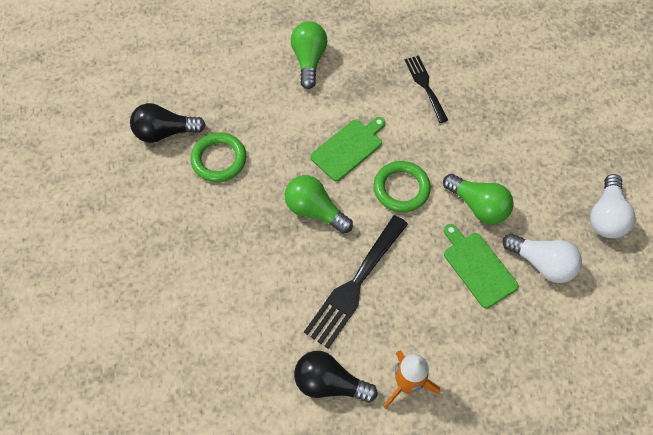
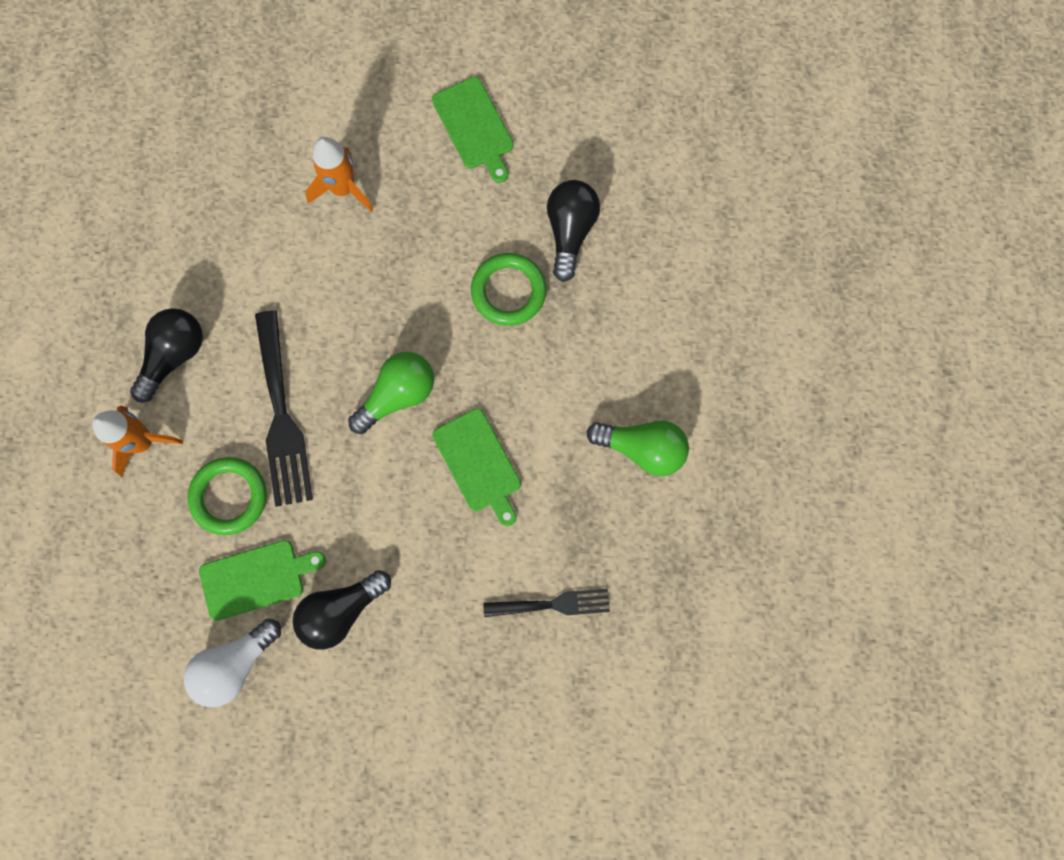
camera: 105 degrees right, 15 degrees up
(91, 213) = (474, 127): none -> green cutting board
(159, 293) = (343, 188): none -> orange rocket
(355, 285) = (281, 417): black fork -> black fork turned 150 degrees counterclockwise
(401, 188) = (396, 516): green ring -> green ring (229, 496)
(478, 206) = (340, 611): green light bulb -> black light bulb
(606, 216) = (272, 784): white light bulb -> none

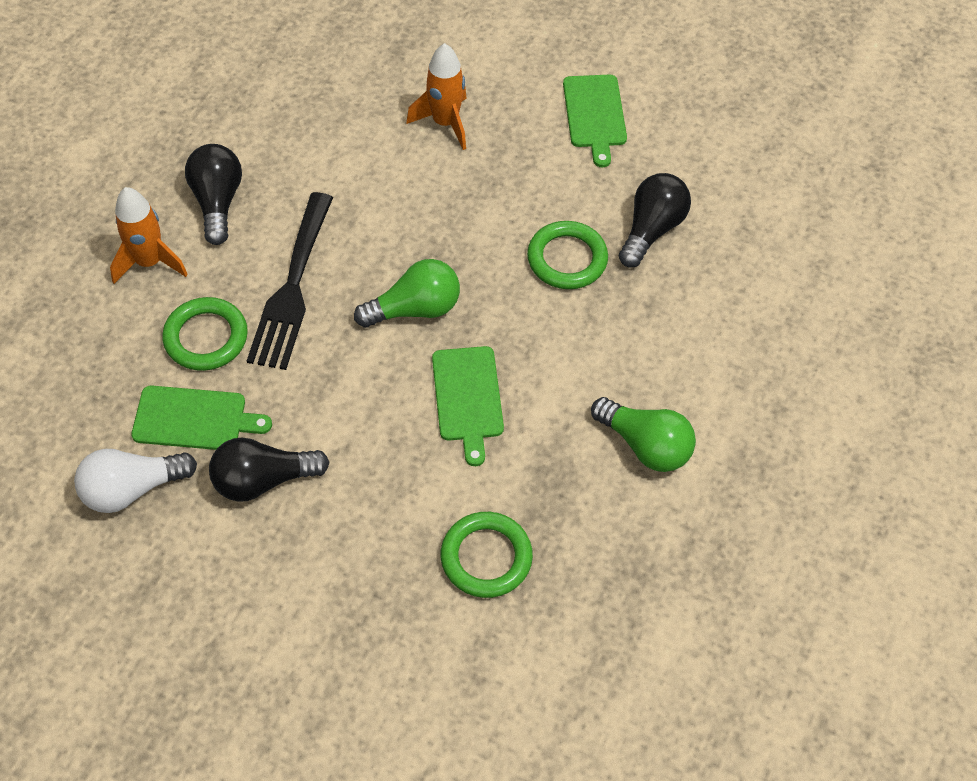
camera: 20 degrees right, 20 degrees down
(174, 355) = (217, 202): black light bulb -> black light bulb turned 60 degrees counterclockwise
(553, 604) = (486, 557): black fork -> green ring

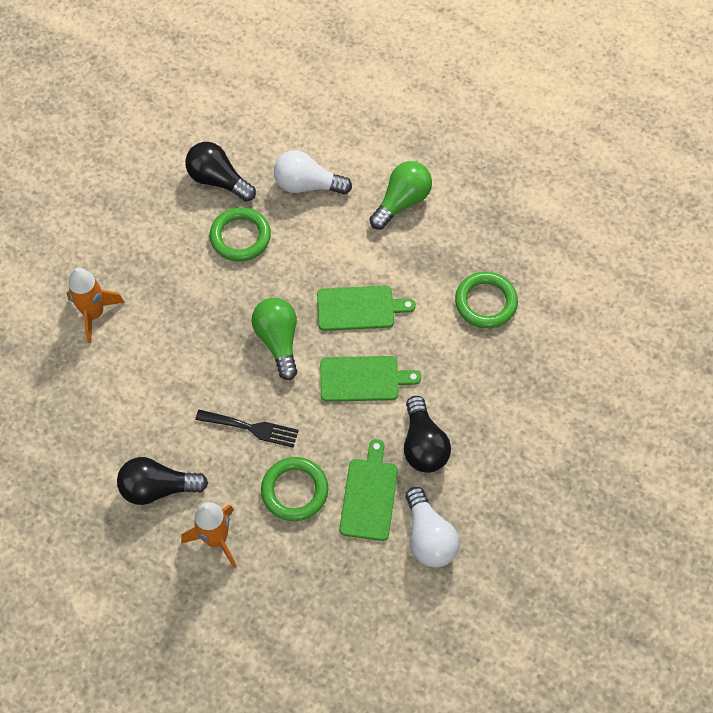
camera: 85 degrees left, 5 degrees up
(292, 288) = (251, 428): black fork -> black fork, size x0.61
(595, 115) = (100, 207): green cutting board -> green cutting board (363, 379)
(658, 329) = (307, 185): none -> white light bulb

